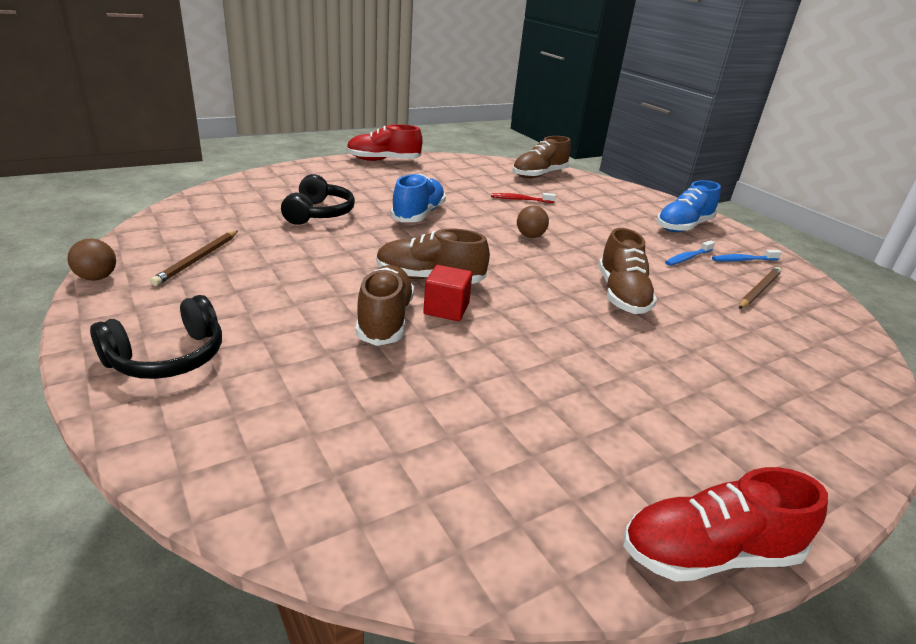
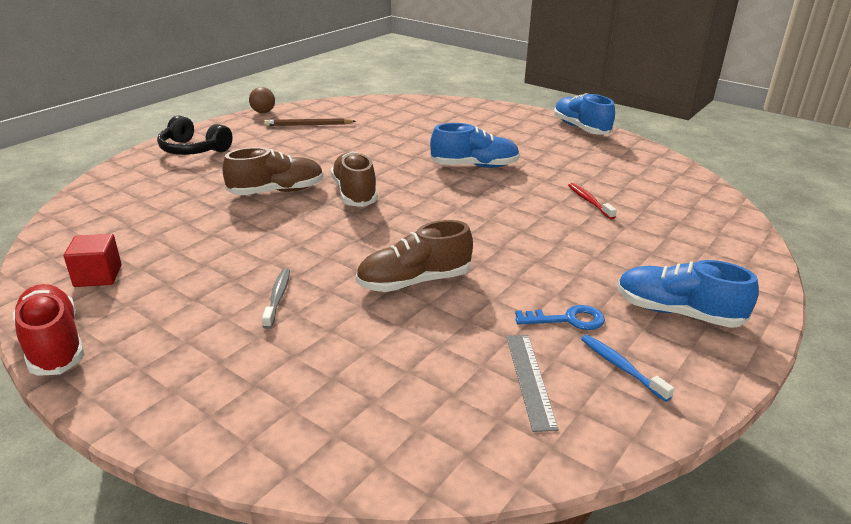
camera: 70 degrees right, 0 degrees up
(319, 213) = (423, 135): black headphones -> none
(383, 160) = (580, 128): red shoe -> blue shoe
(446, 309) = (311, 208): red cube -> red cube (98, 276)
(530, 236) = (497, 219): brown ball -> none
(539, 175) = (690, 200): brown shoe -> none
(631, 366) = (278, 297): none -> grey toothbrush
(687, 258) = (567, 319): blue toothbrush -> blue key
(758, 290) = (530, 380): brown pencil -> grey ruler

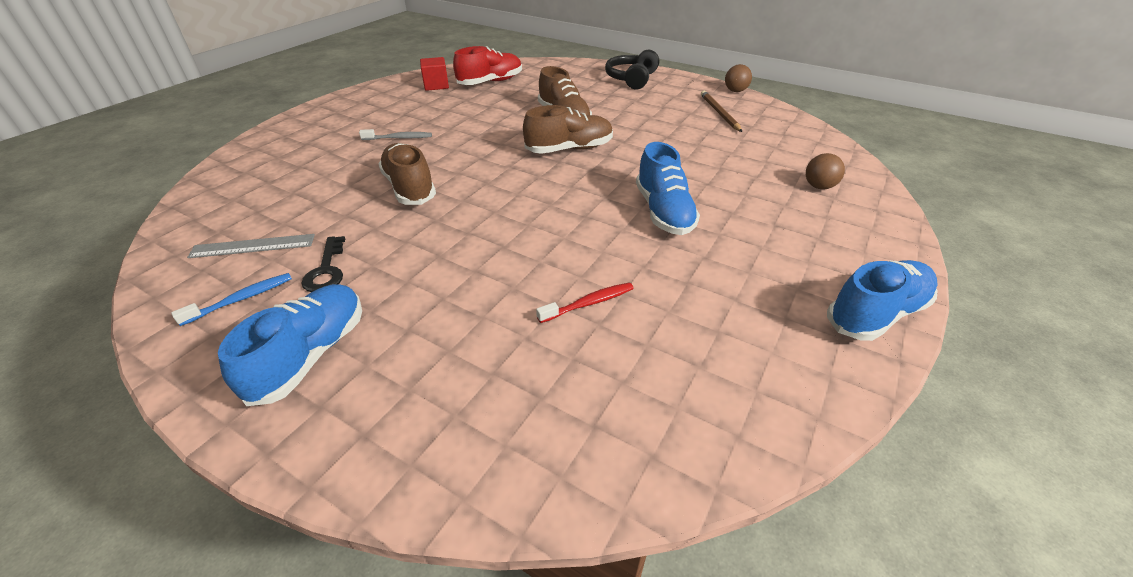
camera: 85 degrees right, 10 degrees up
(54, 344) = (367, 89): red shoe -> red shoe (490, 82)
(445, 115) = (819, 186): none -> brown ball
(567, 319) = (326, 270): blue key -> black key

